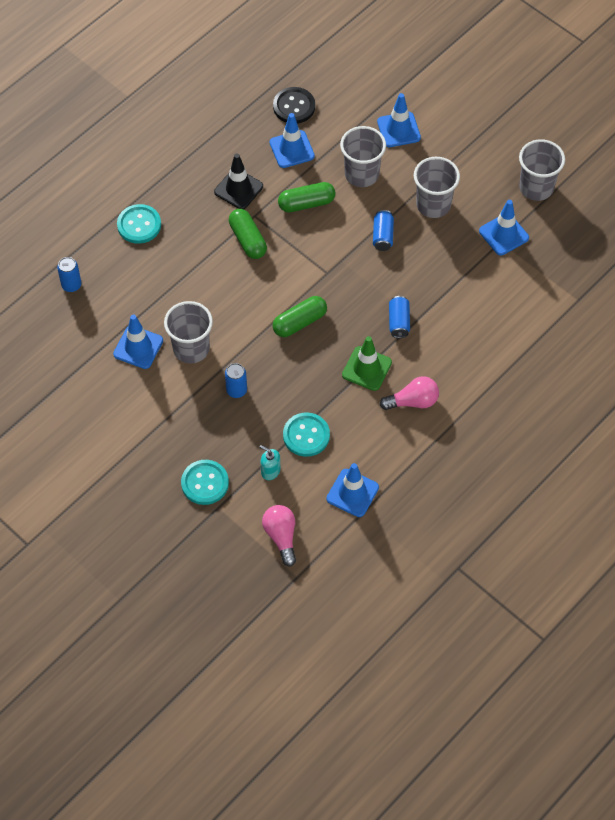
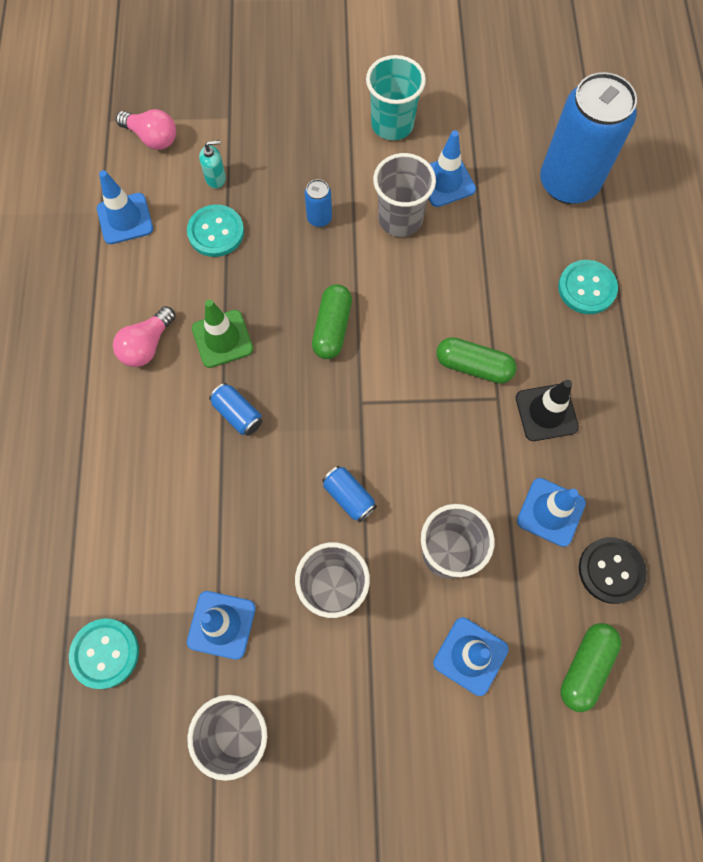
camera: 135 degrees right, 10 degrees up
(71, 285) = (568, 183): blue can -> blue can, size x2.49
(124, 410) = (392, 124): none -> turquoise cup
(205, 483) = (260, 126): turquoise button -> turquoise button (105, 653)
(306, 203) = (464, 460): green capsule -> green capsule (585, 667)

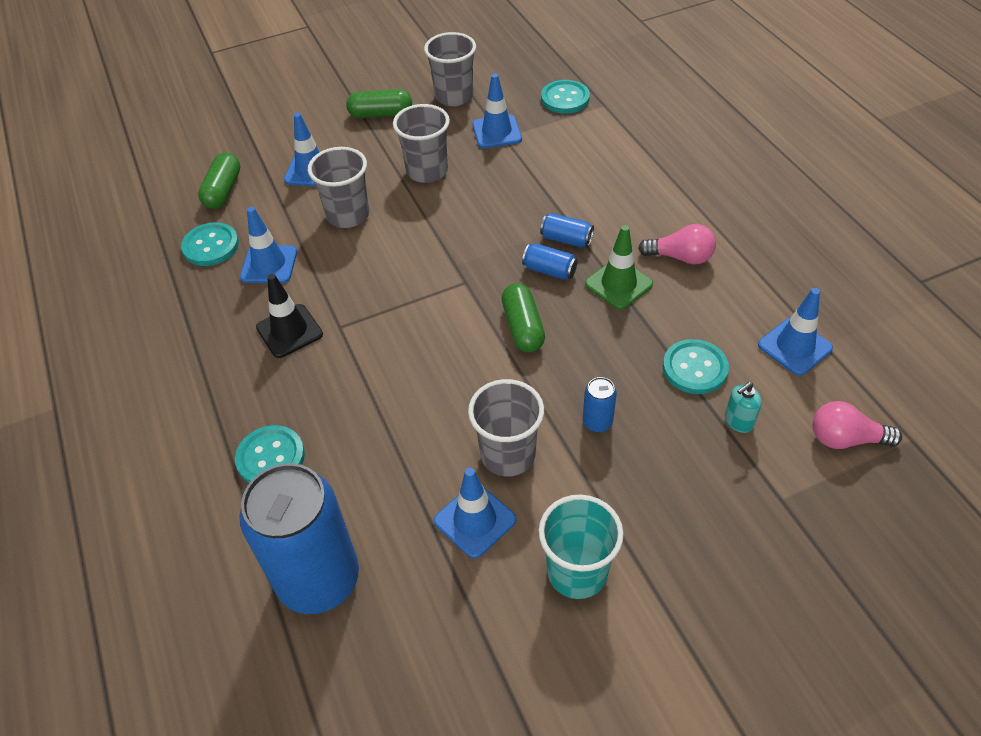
camera: 160 degrees right, 20 degrees down
(147, 345) = (680, 257): pink light bulb -> pink light bulb turned 90 degrees clockwise
(349, 497) = (442, 221): blue can -> blue can (549, 270)
(473, 366) = (371, 343): green capsule -> green capsule (381, 114)
(611, 570) = (211, 246): black button -> turquoise button

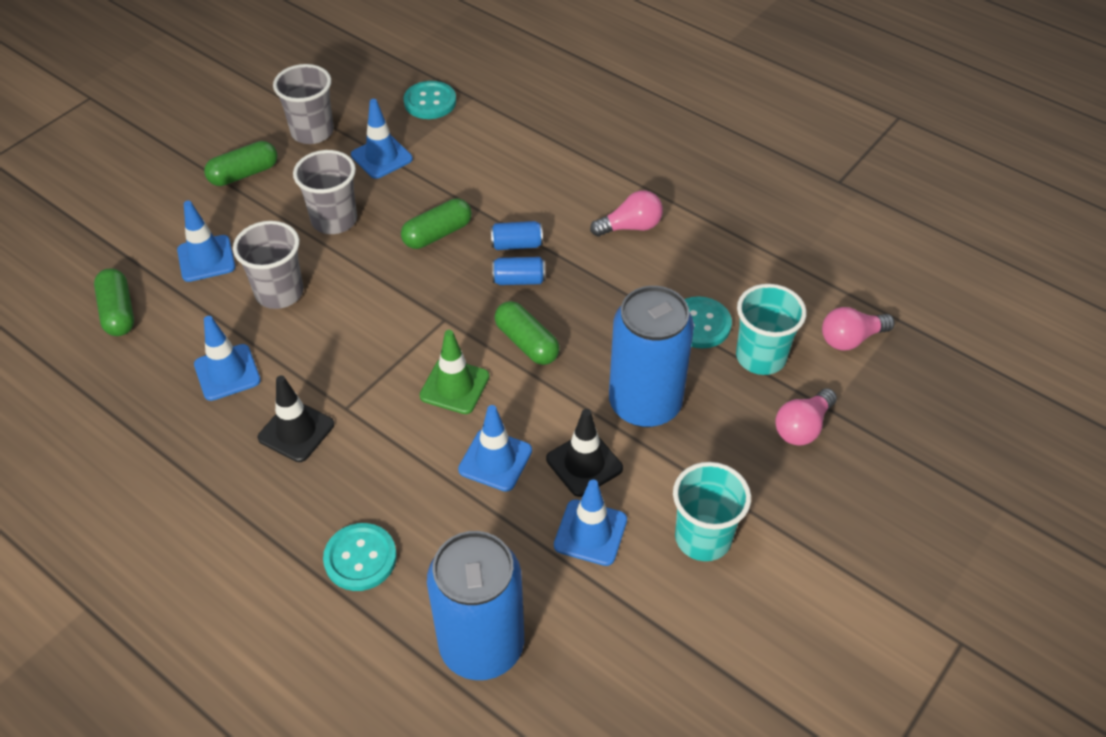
camera: 30 degrees left, 0 degrees up
(211, 246) = (146, 376): turquoise button -> none
(503, 209) = (437, 234): none -> green capsule
(508, 455) = (584, 464): grey cup -> black traffic cone
(597, 422) = (645, 403): blue can -> blue can, size x2.49
(618, 284) = (590, 271): green traffic cone -> green traffic cone (454, 386)
(738, 421) = (760, 357): turquoise soap dispenser -> turquoise cup
(742, 506) = (802, 427): none -> pink light bulb
(794, 347) = (770, 275): blue traffic cone -> blue traffic cone (495, 460)

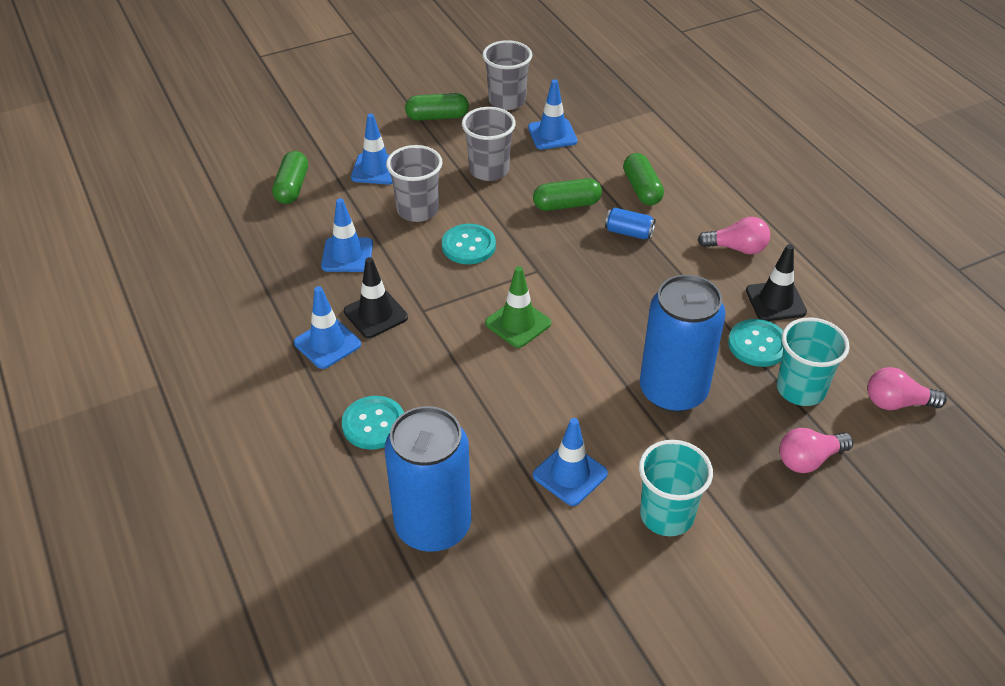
camera: 25 degrees right, 5 degrees down
(430, 102) = (615, 104): turquoise button -> turquoise button (468, 246)
(495, 460) = (520, 390): blue traffic cone -> blue traffic cone (327, 343)
(519, 280) = (616, 260): blue can -> none
(527, 343) = (596, 310): green capsule -> green capsule (642, 189)
(584, 464) = (594, 419): black traffic cone -> black traffic cone (775, 301)

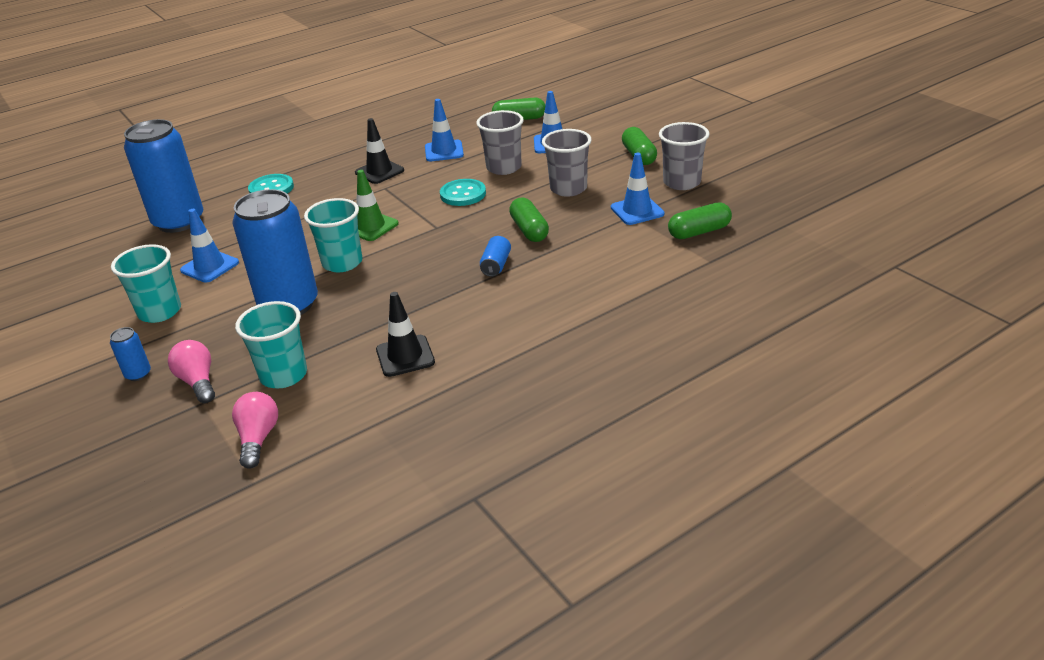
camera: 85 degrees right, 10 degrees down
(327, 343) = (349, 161): blue traffic cone -> none
(593, 347) = (342, 263): none -> turquoise cup
(642, 189) = (565, 266): green capsule -> green capsule (699, 232)
(737, 248) = (484, 328): pink light bulb -> none
(757, 344) = (344, 347): turquoise button -> none
(792, 518) = (138, 374): none -> blue can

